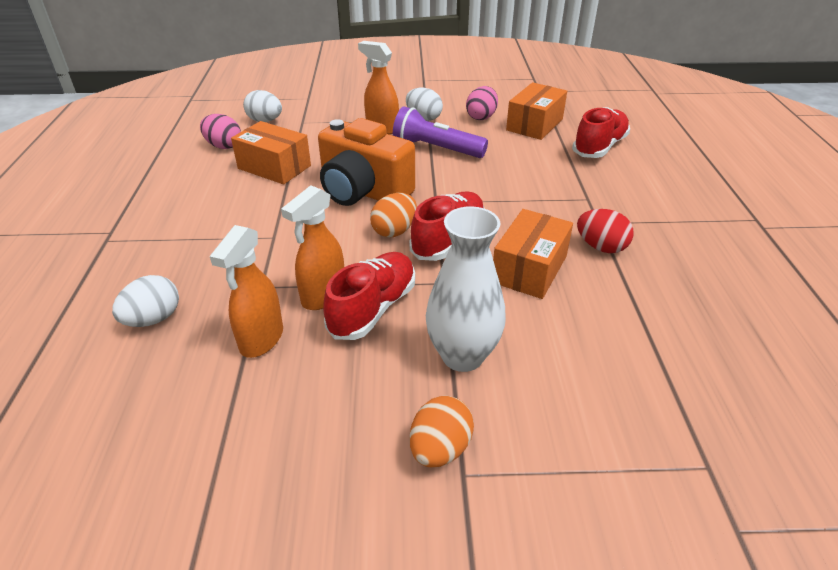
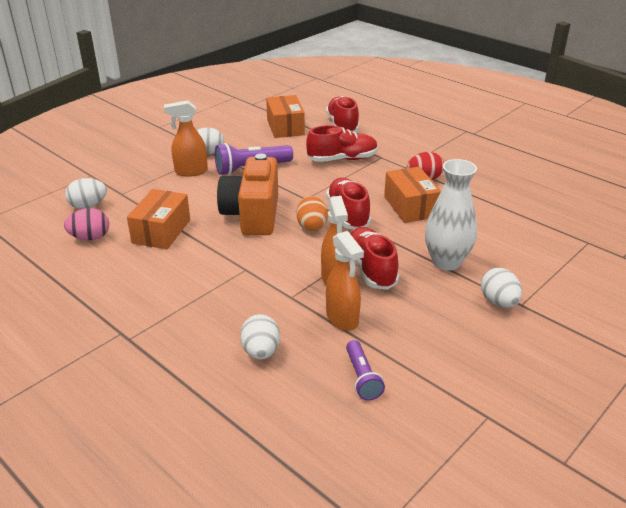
camera: 45 degrees left, 5 degrees down
(172, 412) = (362, 377): none -> purple flashlight
(274, 167) = (161, 231): orange box -> orange box turned 60 degrees counterclockwise
(363, 191) = (252, 215): orange camera -> orange camera turned 105 degrees clockwise
(440, 449) = (498, 302): orange egg -> white egg
(481, 117) = (244, 136): pink egg -> none
(540, 181) = (342, 159): none -> red shoe

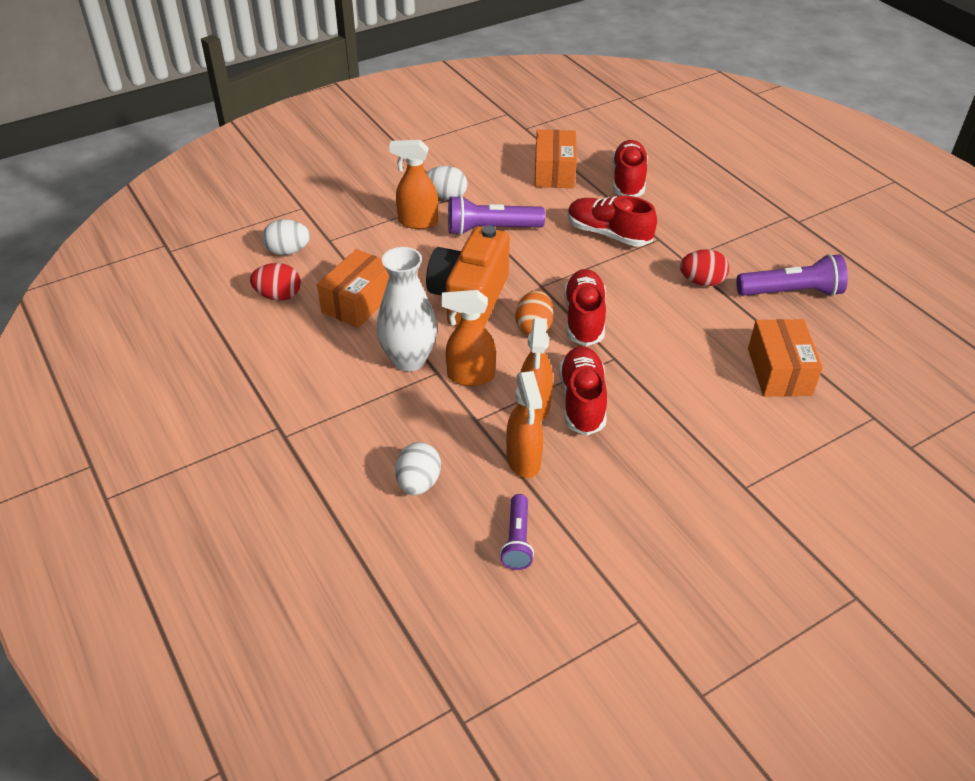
camera: 15 degrees right, 10 degrees up
(90, 237) = (278, 296): pink egg -> red egg
(274, 267) = (470, 376): none -> orange spray bottle
(342, 159) = (608, 234): red shoe -> red shoe turned 150 degrees counterclockwise
(410, 206) = (666, 321): orange box -> orange box (779, 371)
(446, 262) = (677, 410): white vase -> white vase (409, 360)
(490, 175) = (791, 292): none -> purple flashlight
(498, 302) = (718, 478): white egg -> none

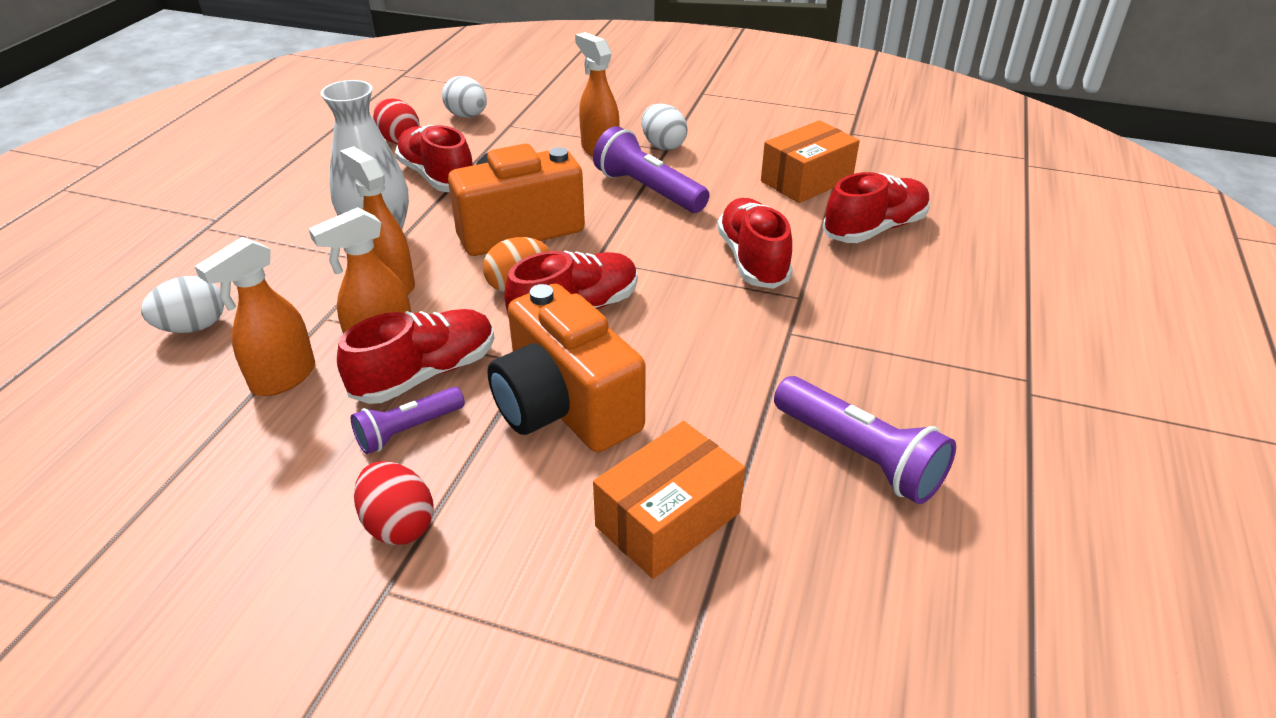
camera: 50 degrees right, 5 degrees down
(359, 302) = (437, 177): orange box -> red shoe
(517, 540) = (145, 432): purple flashlight -> purple flashlight (408, 430)
(665, 363) = (565, 407): none -> orange camera
(701, 282) = (765, 366): red egg -> red egg (399, 524)

